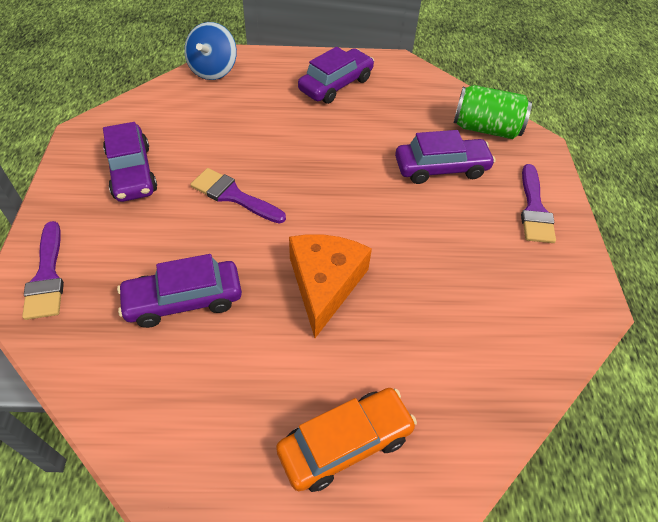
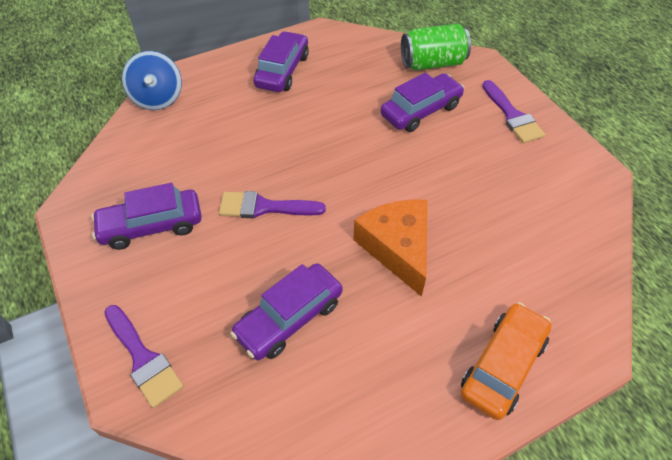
camera: 25 degrees left, 0 degrees up
(132, 172) = (151, 226): purple car -> purple car turned 120 degrees clockwise

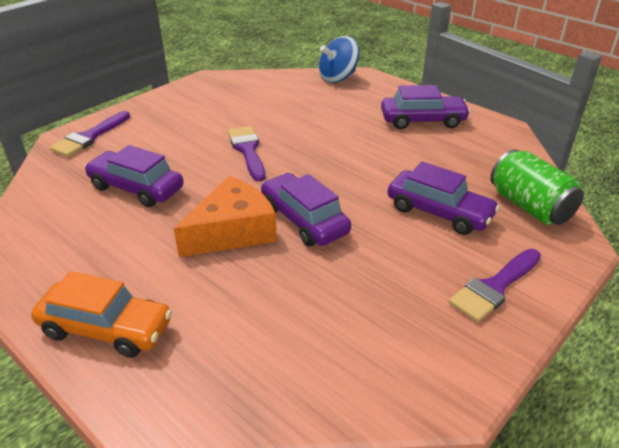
camera: 70 degrees right, 15 degrees down
(151, 226) = (206, 110): purple car -> purple car (304, 220)

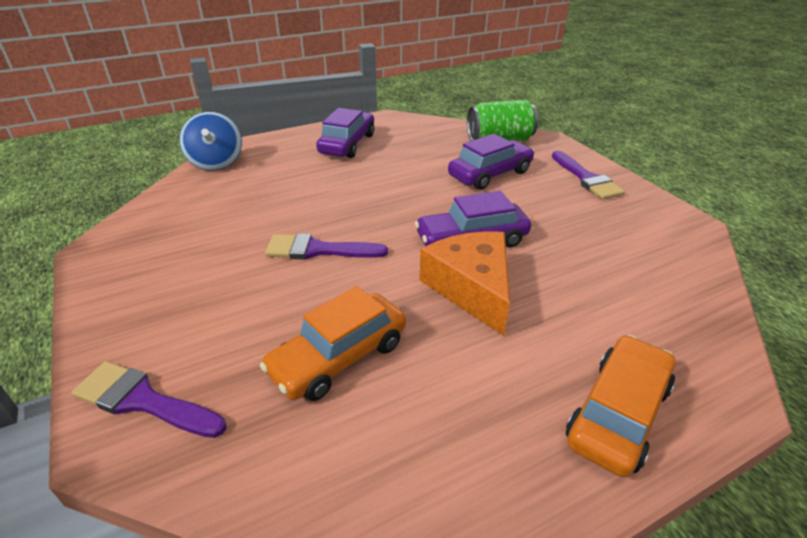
camera: 70 degrees left, 0 degrees up
(89, 137) = (143, 401): purple brush -> purple brush turned 150 degrees clockwise
(136, 188) = (339, 357): purple car -> orange car

